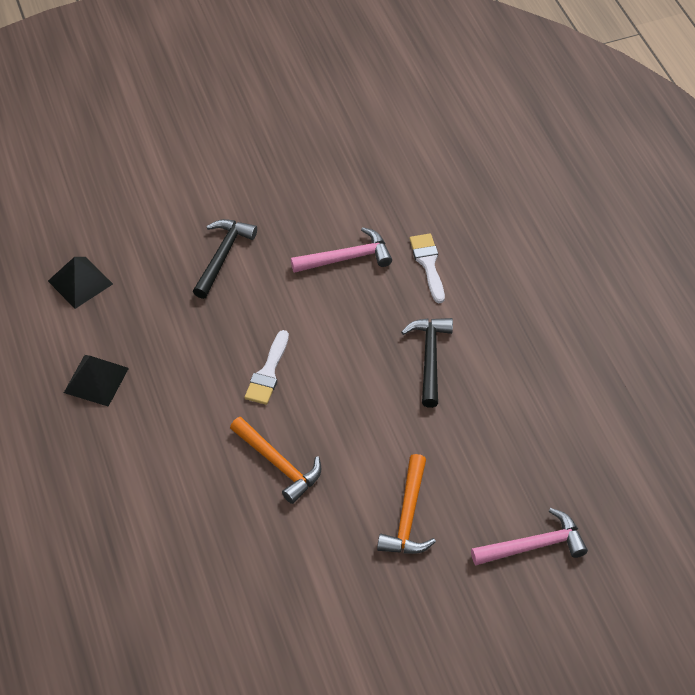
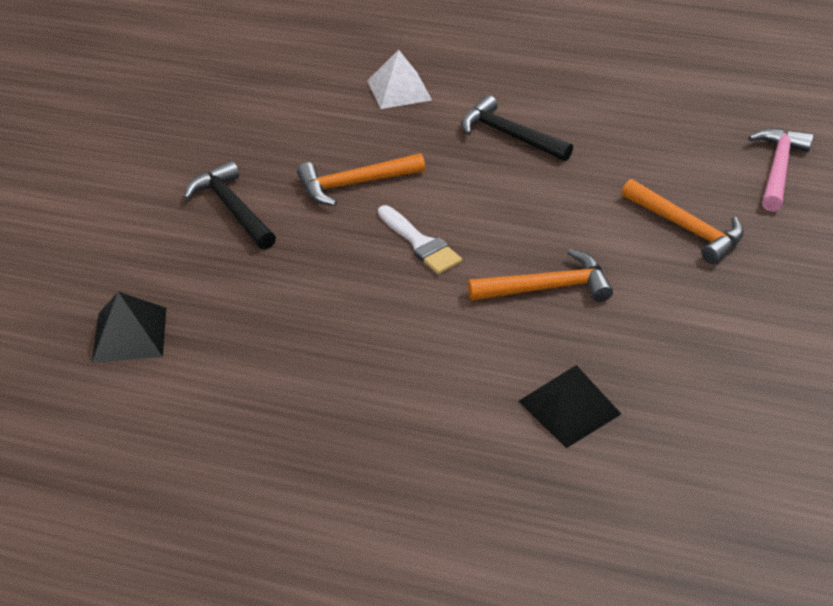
camera: 55 degrees left, 10 degrees down
(96, 380) = (288, 384): black pyramid -> black pyramid (569, 407)
(299, 302) = (354, 184): none -> orange hammer
(347, 258) = (335, 131): pink hammer -> none
(428, 264) = (399, 90): white brush -> white pyramid

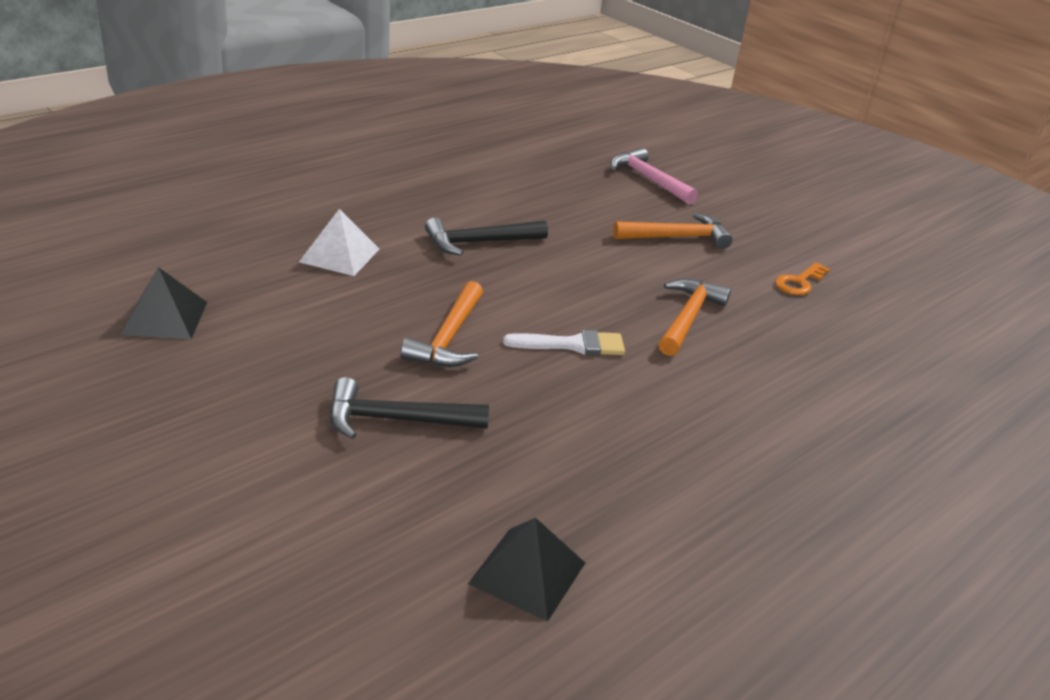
camera: 60 degrees left, 10 degrees down
(569, 407) = (829, 372): black pyramid -> black pyramid (164, 318)
(719, 335) = (799, 282): none -> orange key

